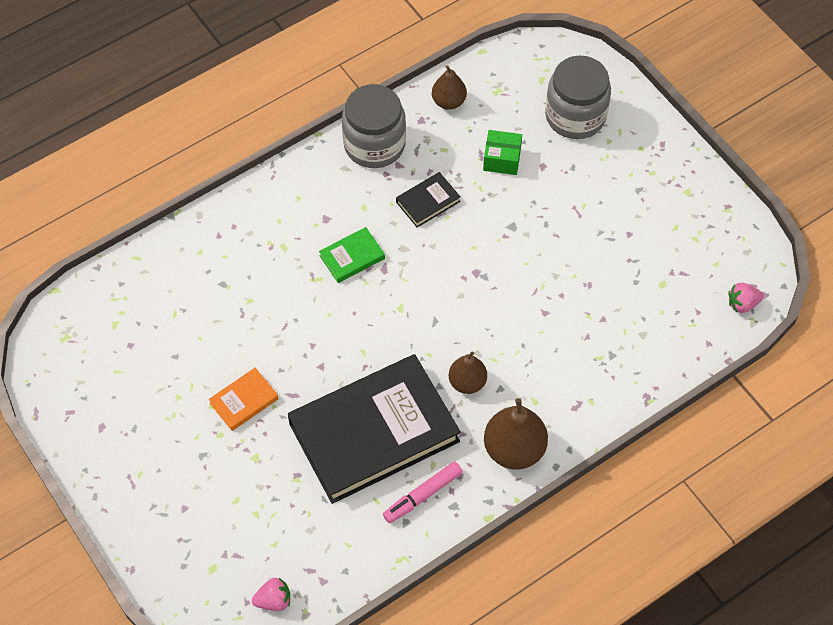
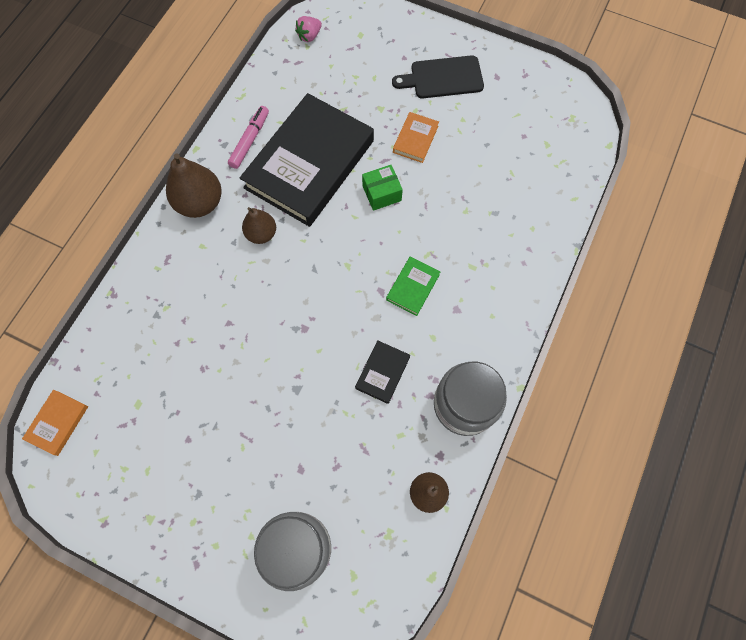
camera: 150 degrees right, 10 degrees up
(161, 457) = (443, 78): none -> black cutting board
(502, 159) = (342, 455): green box -> green box (381, 193)
(742, 304) = (58, 423): pink strawberry -> orange book

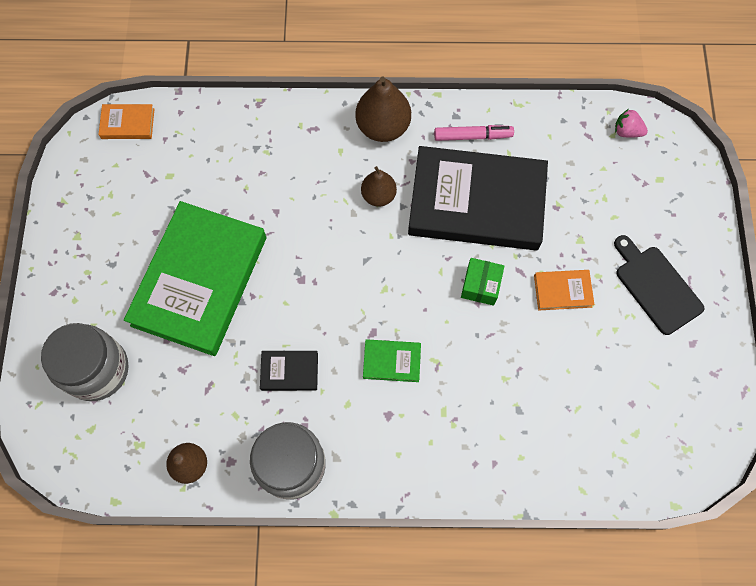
camera: 65 degrees right, 0 degrees up
(259, 417) = (199, 281): none -> green book
(381, 193) = (480, 285): green box -> green box turned 60 degrees clockwise

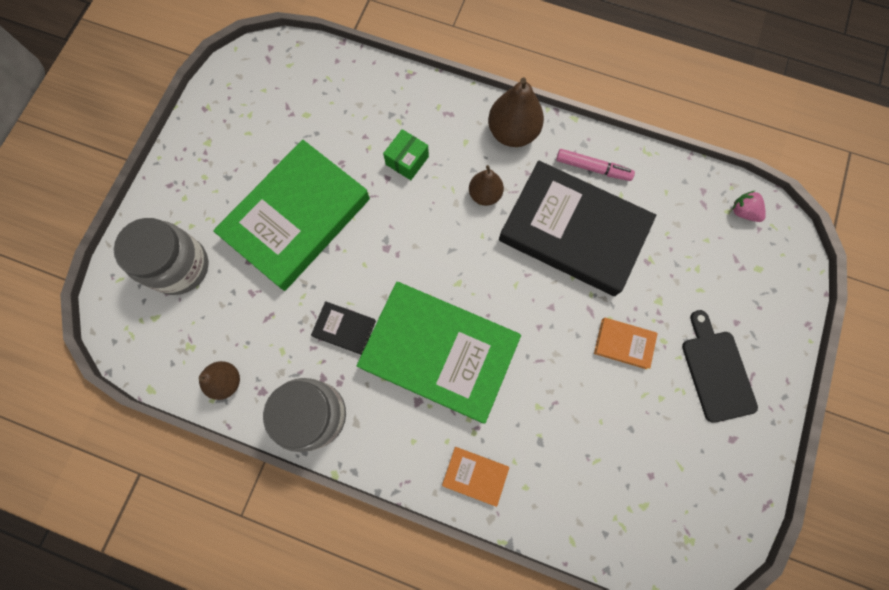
camera: 20 degrees right, 5 degrees up
(128, 123) = (288, 56): orange book -> orange book (475, 475)
(391, 361) = (439, 353): green book -> green book, size x2.47
(480, 285) = (548, 311): green box -> green box (407, 160)

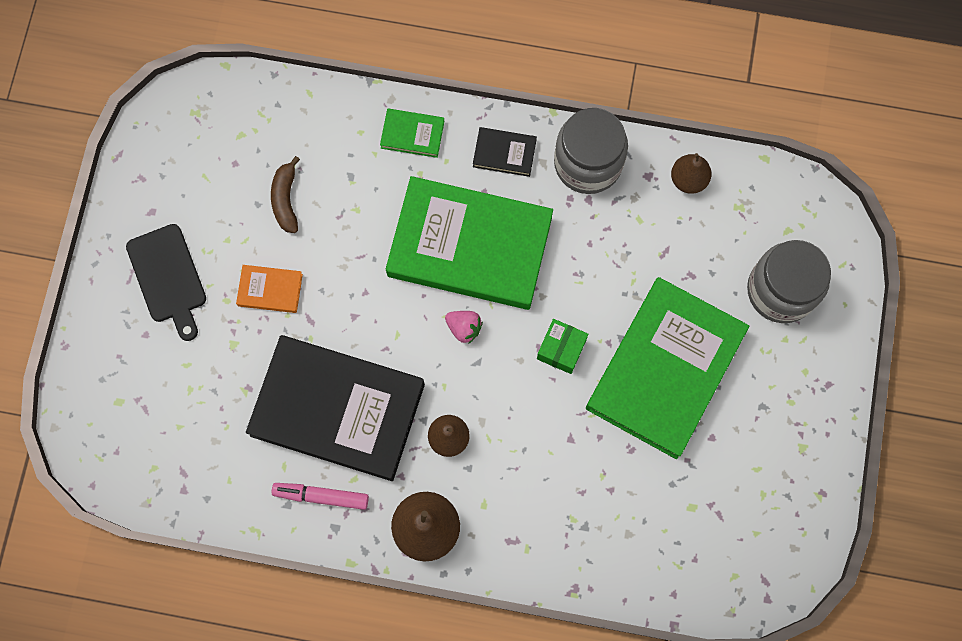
camera: 170 degrees right, 0 degrees up
(344, 328) = (578, 254): black book -> black book (504, 153)
(407, 160) = (551, 466): green box -> green box (561, 349)
(475, 475) = (412, 134): orange book -> green book
(604, 429) = (286, 199): none -> brown banana
(743, 212) = (135, 470): pink strawberry -> pink strawberry (464, 328)

